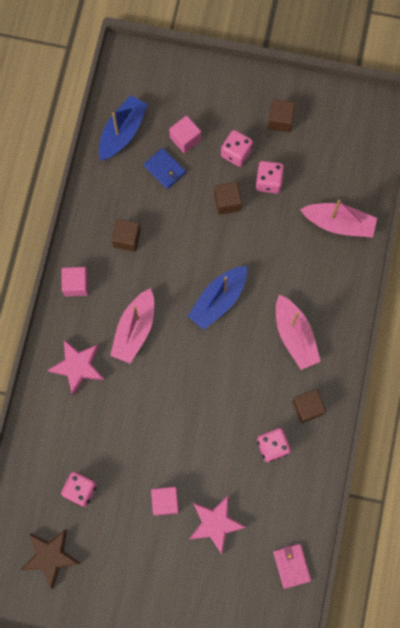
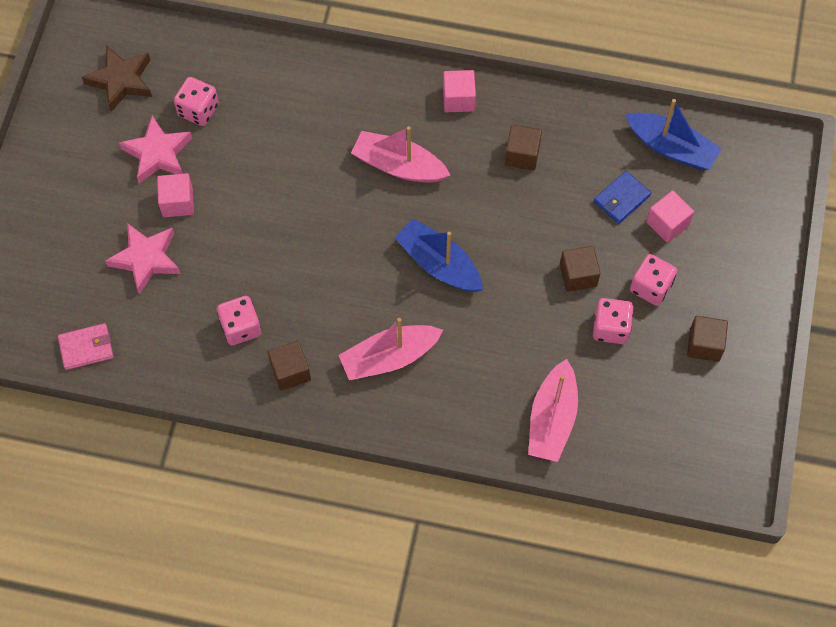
camera: 90 degrees right, 10 degrees down
(78, 367) = (351, 103): pink star -> pink star (158, 154)

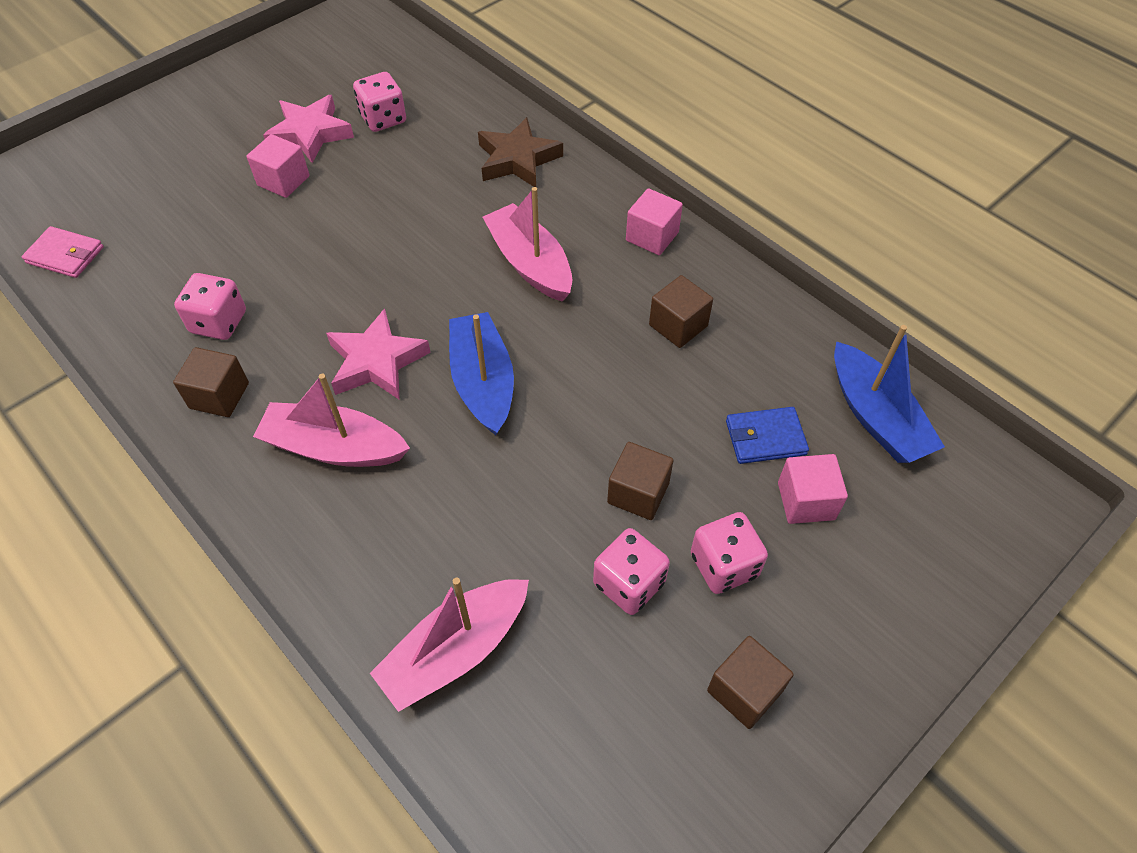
camera: 35 degrees right, 10 degrees down
(121, 81) = (341, 65): brown star -> brown star (517, 160)
(146, 259) = (203, 211): pink star -> pink star (376, 361)

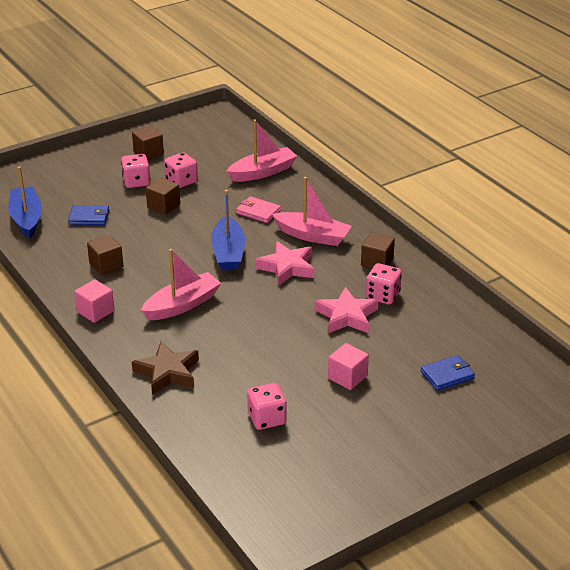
camera: 170 degrees left, 20 degrees down
(65, 255) = (495, 344): pink wallet -> pink wallet (258, 212)
(149, 199) = (447, 375): none -> blue wallet
(310, 134) = (328, 413): pink star -> pink star (346, 316)
(530, 264) = (182, 305): pink boat -> pink boat turned 105 degrees counterclockwise
(806, 501) = (85, 196): pink cube -> none

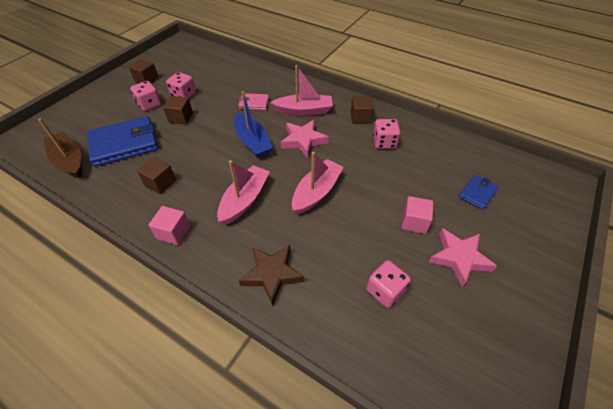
camera: 25 degrees left, 15 degrees up
(26, 219) = (69, 161): blue boat -> brown boat
(89, 217) = (124, 144): blue wallet -> blue wallet, size x1.98
(262, 172) = (238, 74): pink boat -> pink boat (316, 192)
(346, 316) = (373, 167): pink star -> pink star (459, 258)

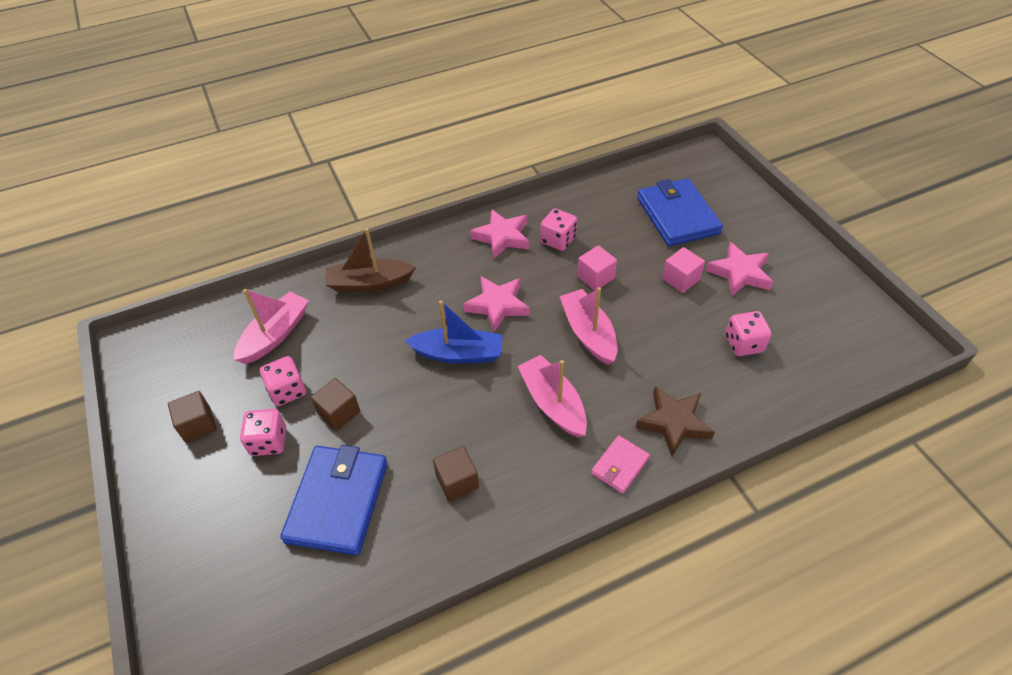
camera: 55 degrees left, 0 degrees up
(69, 161) = (315, 587): brown boat -> brown boat (370, 283)
(173, 232) = (555, 494): pink cube -> pink cube (595, 277)
(254, 103) = (383, 320): pink wallet -> pink wallet (620, 466)
(303, 111) = (444, 279): pink boat -> pink boat (275, 335)
(360, 118) = (502, 237): brown cube -> pink star
(477, 193) = (677, 216): blue wallet -> blue wallet, size x1.98

